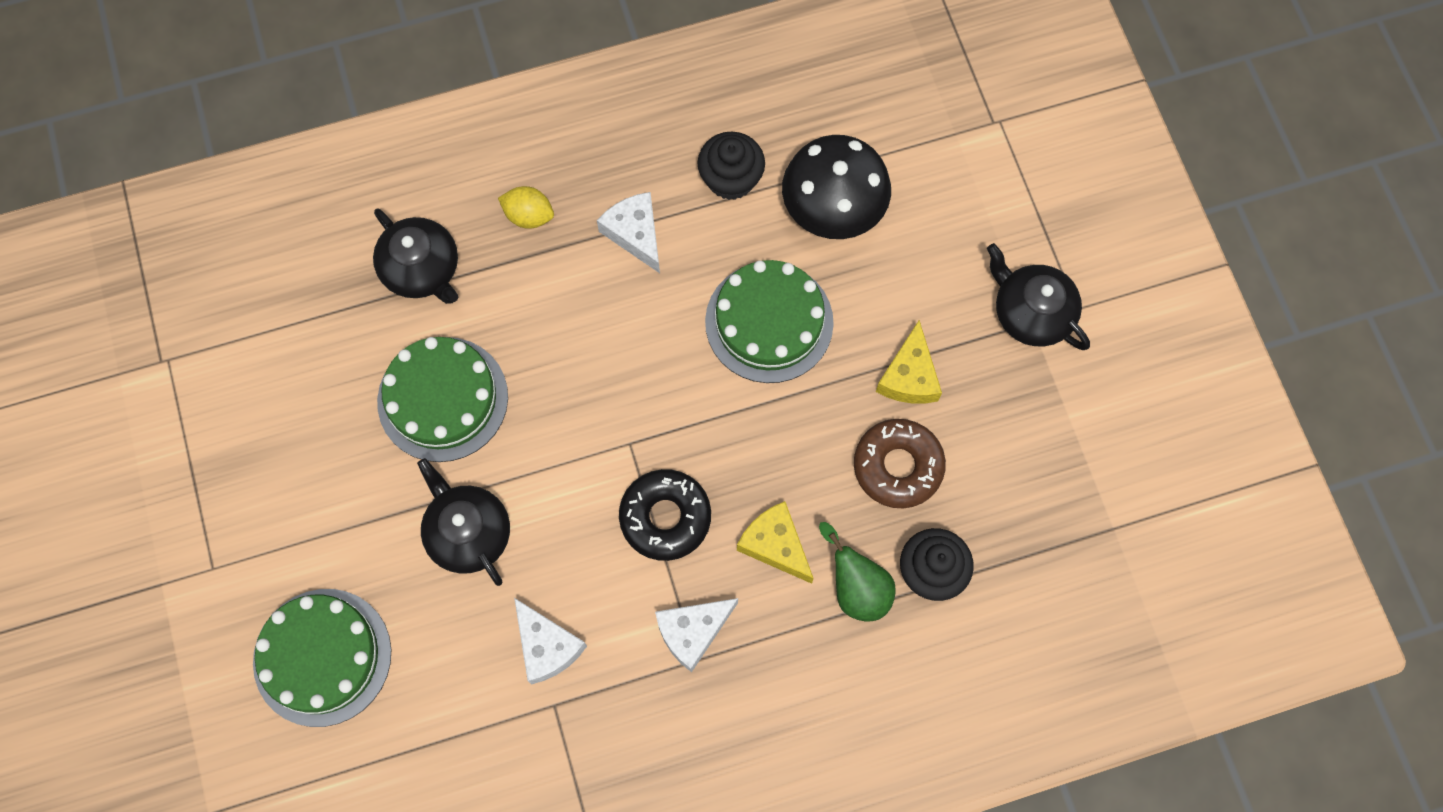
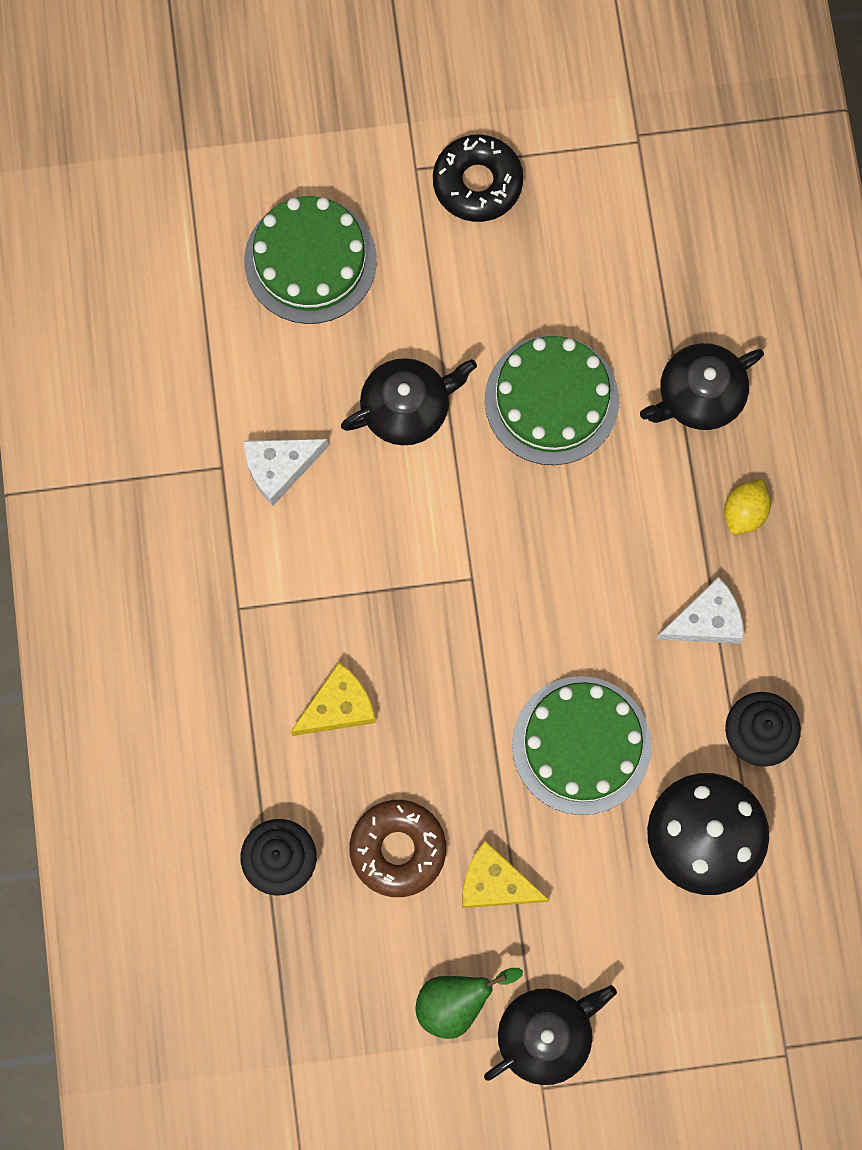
camera: 100 degrees right, 5 degrees up
(665, 517) = (387, 602): black donut -> black donut (477, 183)
(693, 632) = (266, 610): white cheese -> none
(856, 588) = (279, 780): green pear -> green pear (456, 1002)

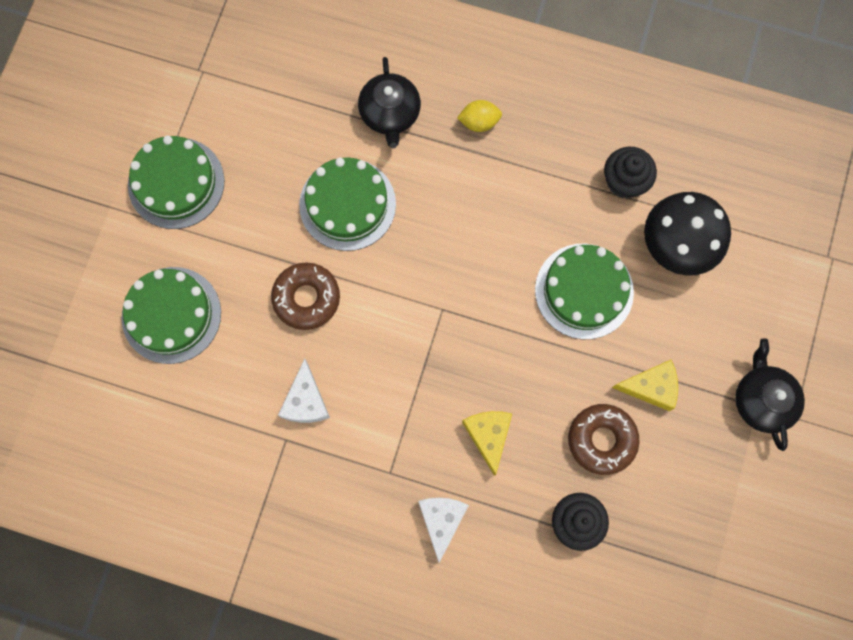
camera: 65 degrees left, 0 degrees up
(407, 408) = (306, 298): black teapot -> brown donut
(456, 1002) = (718, 448): green pear -> none
(477, 183) = (176, 183): black donut -> green cake
(495, 883) = (650, 387): yellow cheese -> yellow cheese turned 135 degrees counterclockwise
(706, 620) = (538, 177): white cheese -> white cheese (441, 521)
(744, 512) = (479, 122): yellow lemon -> yellow lemon turned 60 degrees counterclockwise

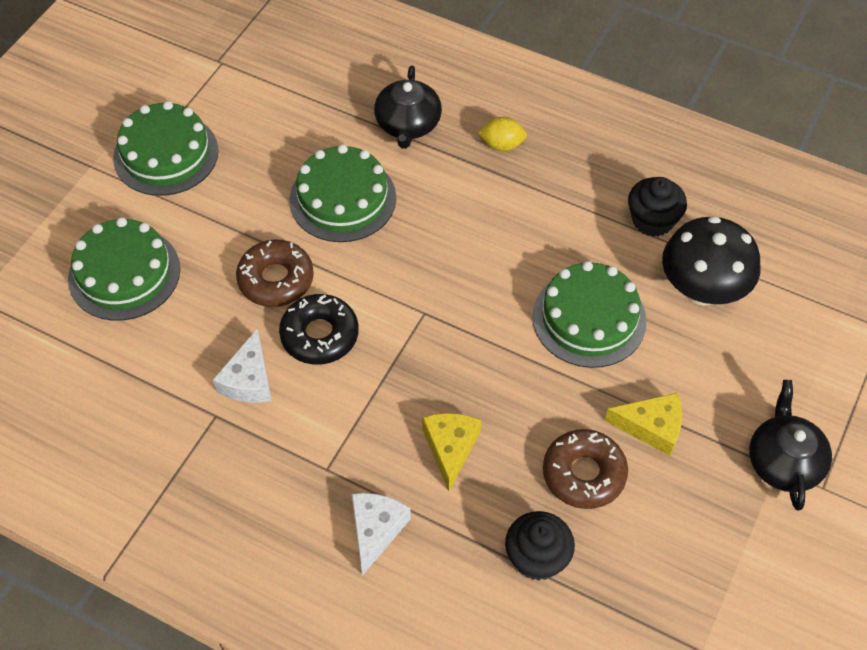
camera: 10 degrees right, 20 degrees down
(357, 347) = (319, 335): none -> black donut

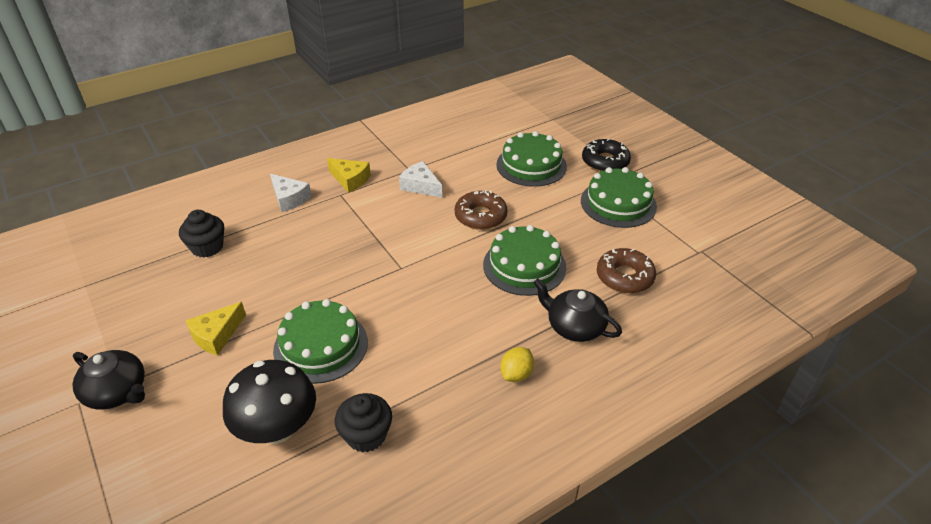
camera: 120 degrees right, 15 degrees down
(319, 335) = (425, 220): black donut -> black donut (605, 162)
(450, 448) = (302, 241): yellow cheese -> yellow cheese (350, 179)
(584, 474) = (226, 288): brown donut -> brown donut (624, 277)

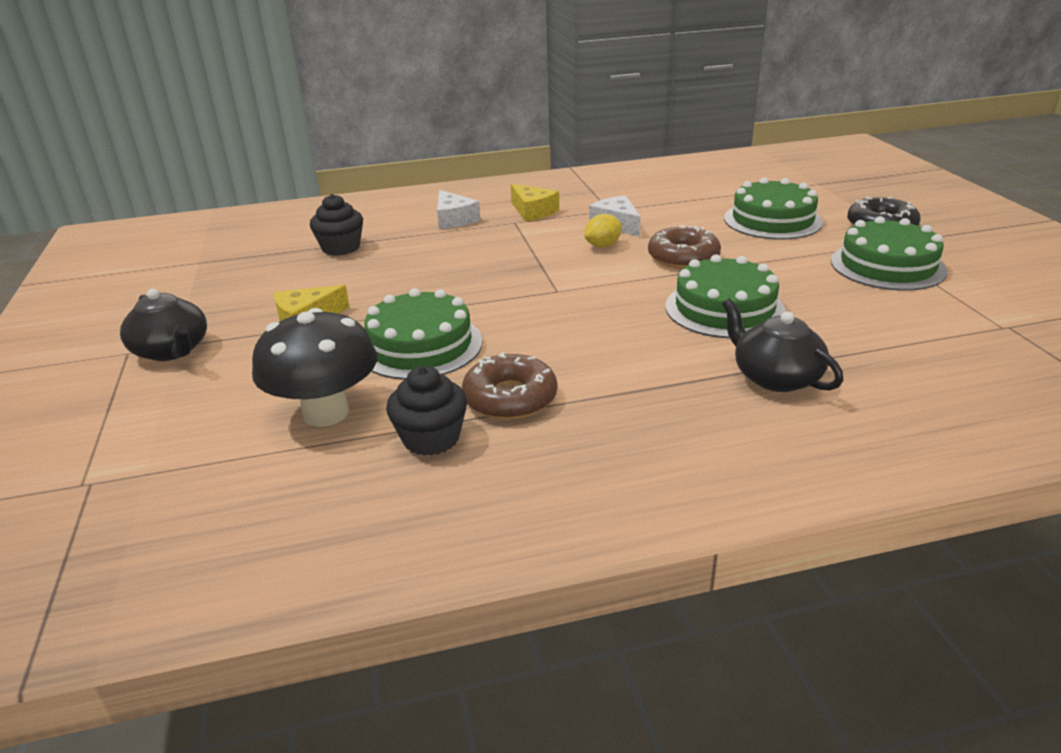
camera: 20 degrees right, 10 degrees down
(516, 374) = (667, 412): yellow lemon -> yellow lemon (603, 245)
(624, 277) = (872, 337): brown donut -> brown donut (510, 398)

